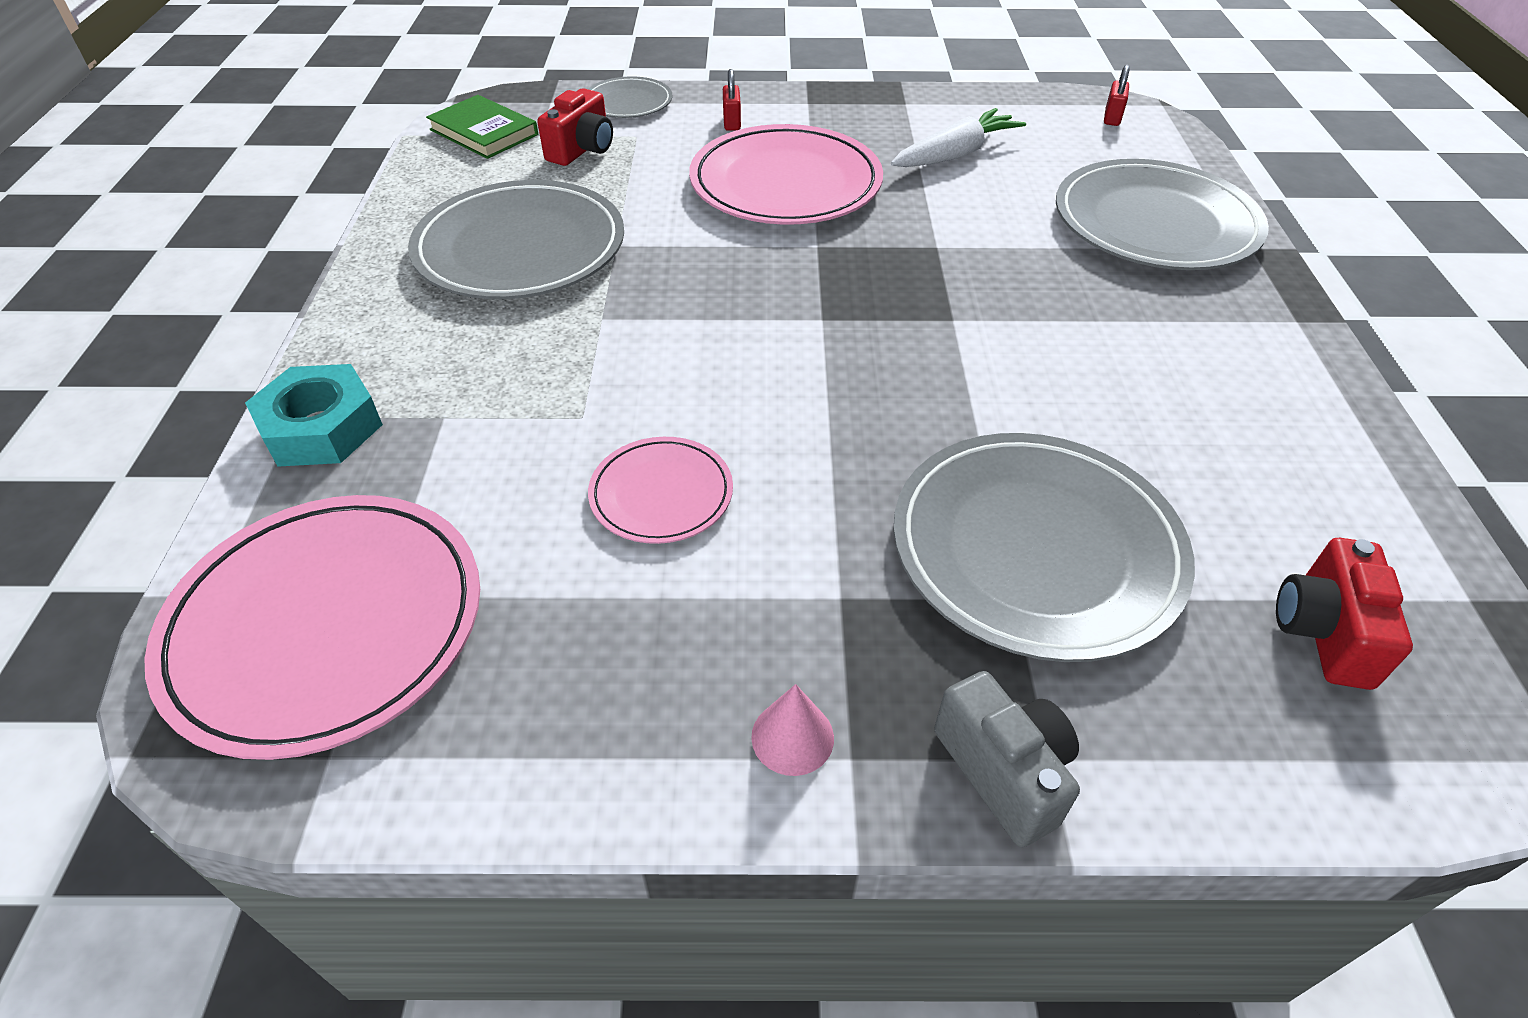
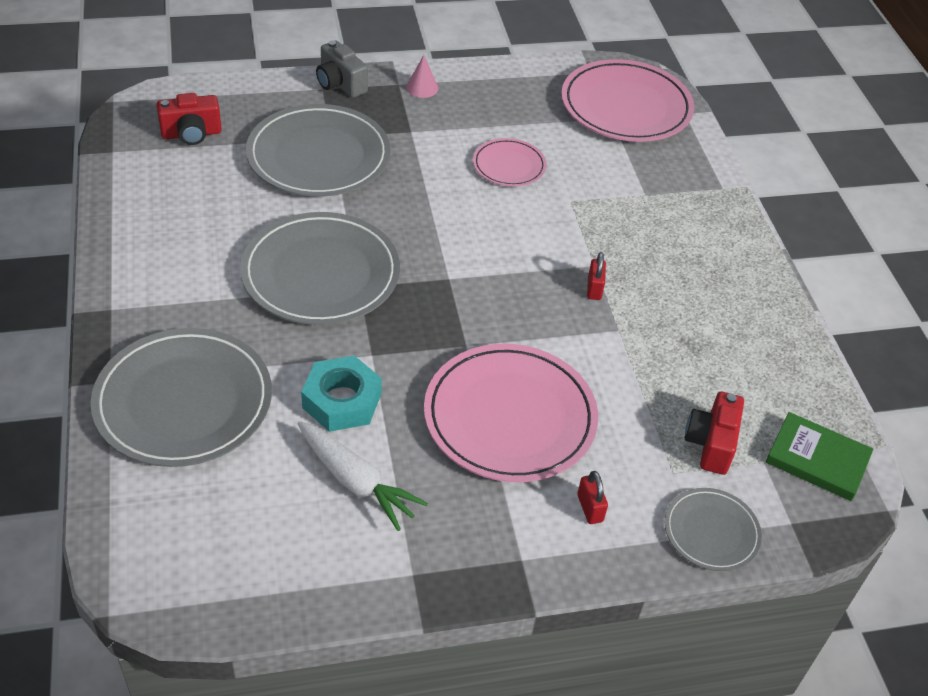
camera: 165 degrees right, 0 degrees up
(321, 428) = (704, 183): turquoise nut -> turquoise nut (342, 401)
(520, 248) = (686, 319): grey plate -> grey plate (321, 274)
(955, 154) = (356, 482): white carrot -> white carrot turned 90 degrees counterclockwise
(1112, 118) = (178, 575): red padlock -> red padlock (594, 289)
(1323, 632) = (191, 134): red camera -> red camera turned 75 degrees clockwise

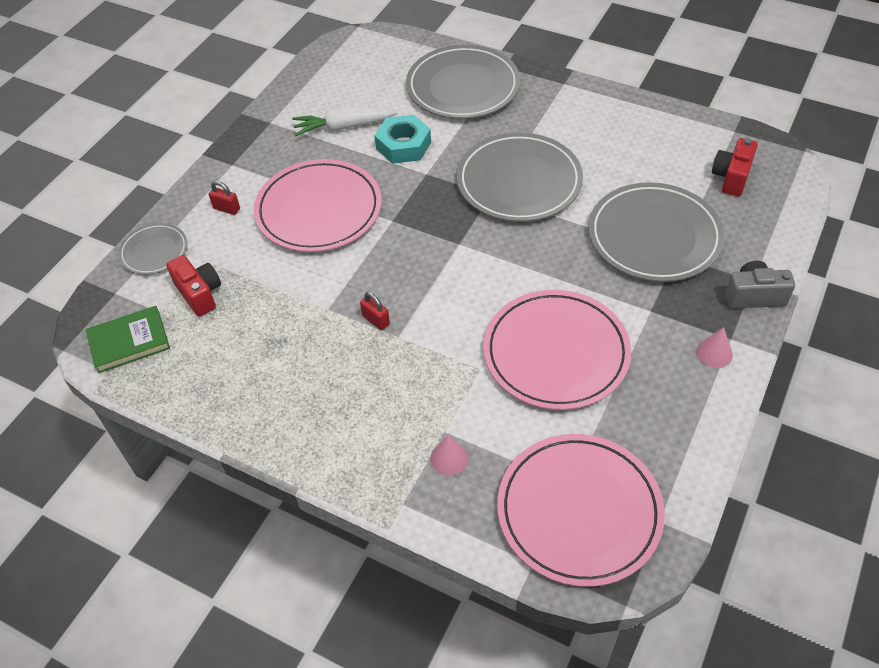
camera: 135 degrees right, 5 degrees up
(509, 166) = (556, 353): pink plate -> pink plate, size x1.92
(663, 182) = (449, 458): none -> pink cone

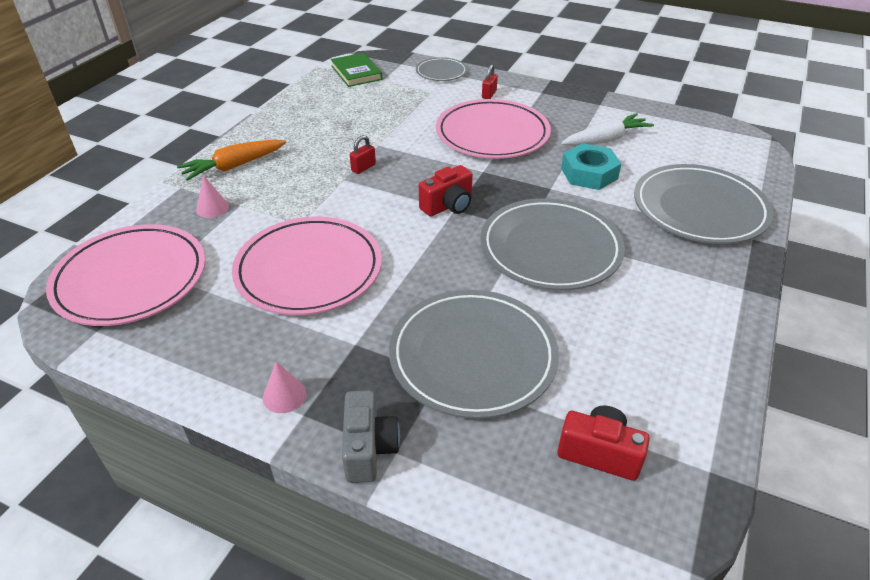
camera: 85 degrees right, 10 degrees down
(199, 294) = (398, 92): red camera -> red camera (448, 206)
(344, 127) = (605, 140): white carrot -> white carrot turned 75 degrees clockwise
(360, 452) = (234, 166): none -> orange carrot

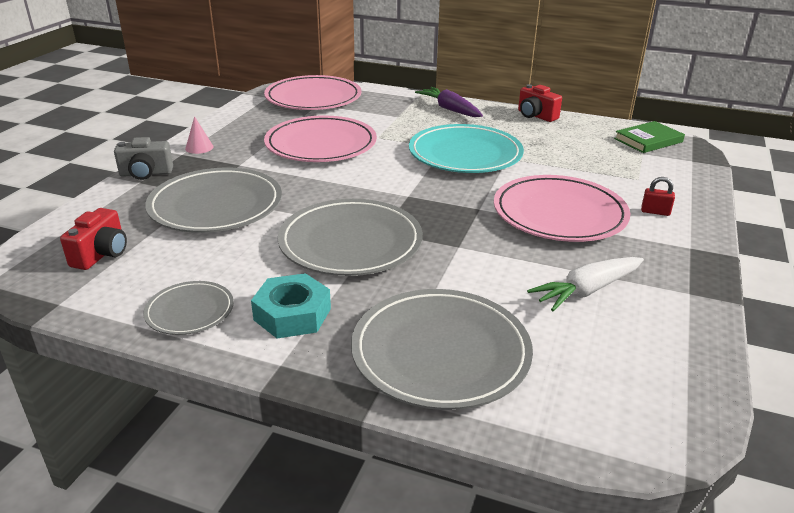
camera: 85 degrees right, 10 degrees down
(212, 208) = (393, 109): pink cone -> none
(234, 166) = (450, 109): orange carrot -> purple carrot
(363, 168) = (465, 154): red padlock -> turquoise plate
(441, 72) = (690, 183): grey plate -> grey plate (190, 311)
(448, 206) = (413, 192): red camera -> red camera (536, 116)
(589, 173) = (497, 273): turquoise nut -> turquoise nut (292, 314)
(605, 140) = (586, 291): white carrot -> white carrot turned 90 degrees clockwise

